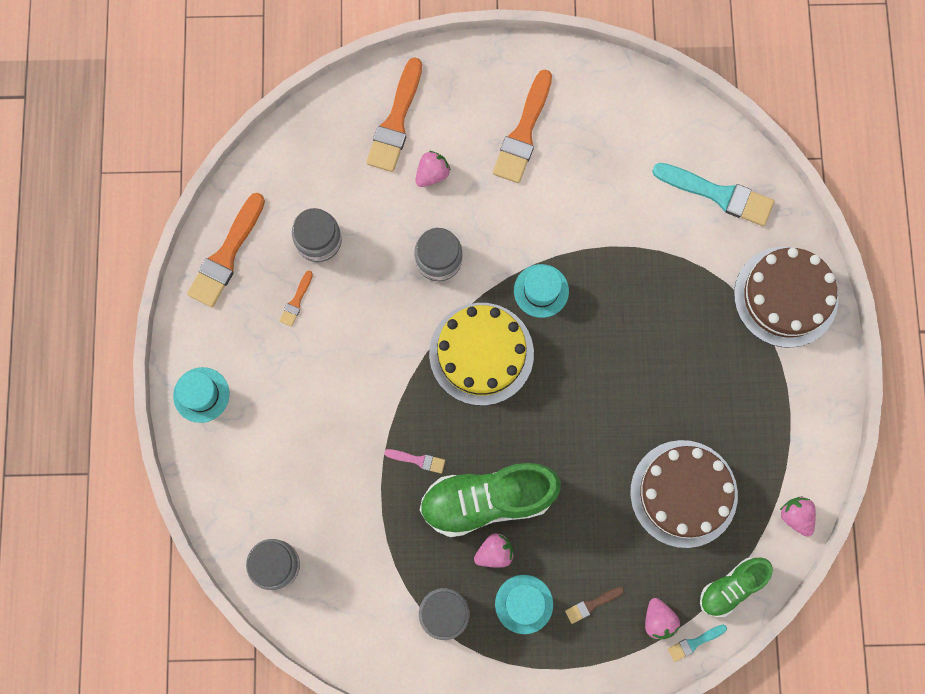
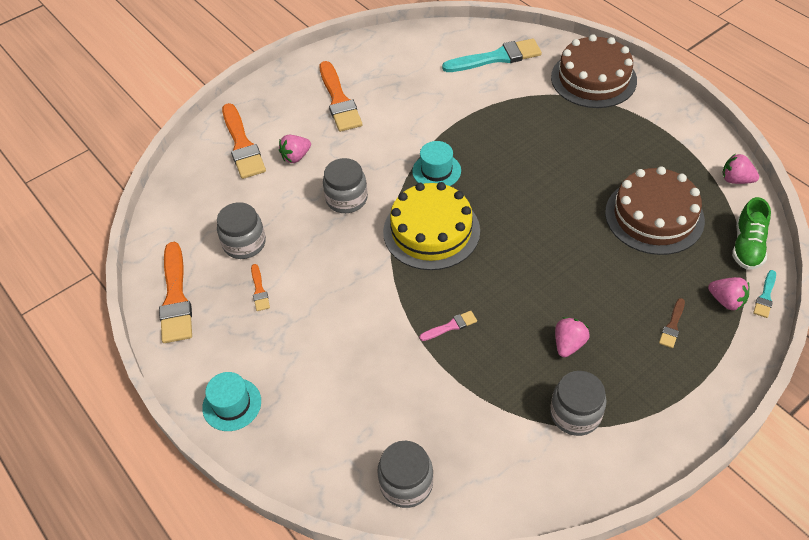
camera: 35 degrees left, 25 degrees down
(432, 174) = (296, 157): pink strawberry -> pink strawberry turned 135 degrees counterclockwise
(487, 500) = (528, 315): green shoe -> none
(524, 604) = (626, 362): turquoise hat -> none

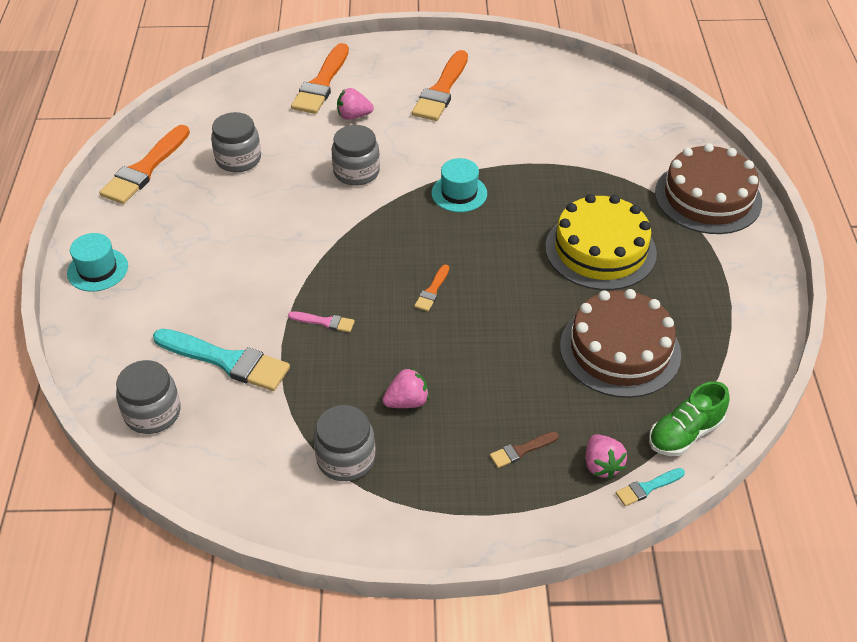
camera: 35 degrees right, 5 degrees down
(259, 290) = (209, 201): orange brush -> orange brush (432, 291)
(431, 231) = (397, 238): yellow cake -> yellow cake (600, 250)
(497, 57) = (631, 129): turquoise brush -> turquoise brush (227, 361)
(736, 180) = (749, 369): pink strawberry -> none

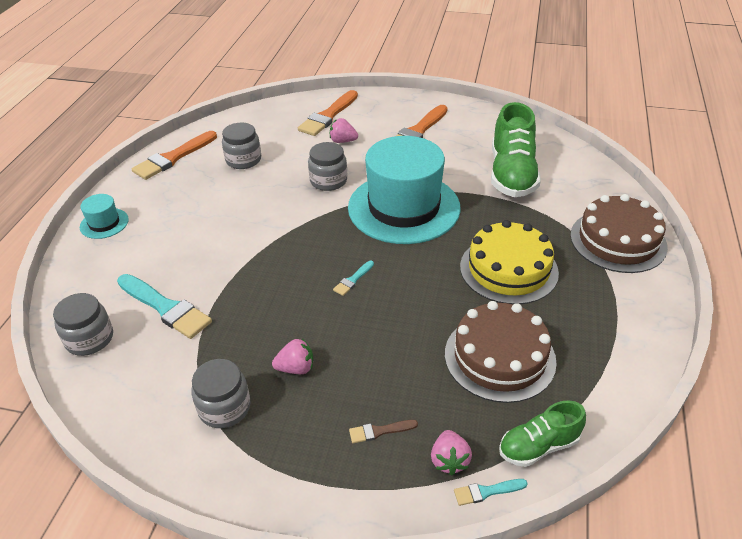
camera: 15 degrees right, 5 degrees down
(325, 322) = (256, 290): pink brush -> none
(432, 291) = (353, 280): orange brush -> turquoise brush
(459, 193) = (404, 207): turquoise hat -> turquoise hat, size x2.41
(570, 133) = (512, 174): none -> green shoe

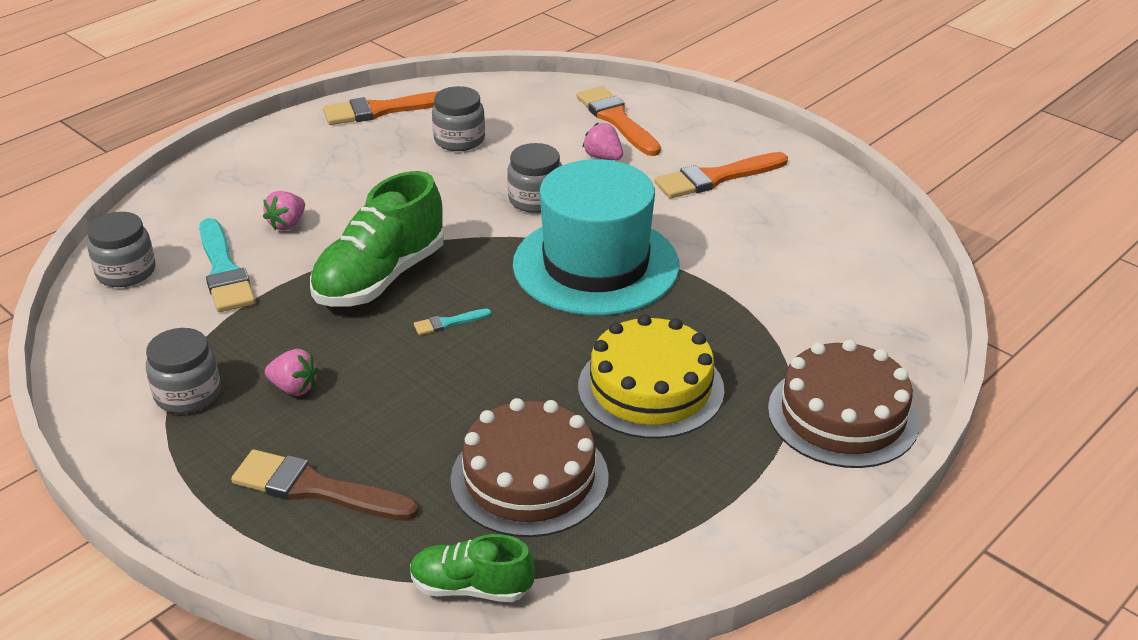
camera: 30 degrees right, 5 degrees down
(104, 223) = (244, 158): turquoise hat -> none
(328, 116) = (616, 120): orange brush -> orange brush turned 90 degrees clockwise
(379, 431) = (316, 489): brown brush -> brown brush, size x2.12
(449, 460) = (358, 552): pink strawberry -> pink strawberry (287, 224)
(486, 492) = (365, 601): turquoise brush -> none
(512, 174) = (786, 277): green shoe -> green shoe (380, 278)

